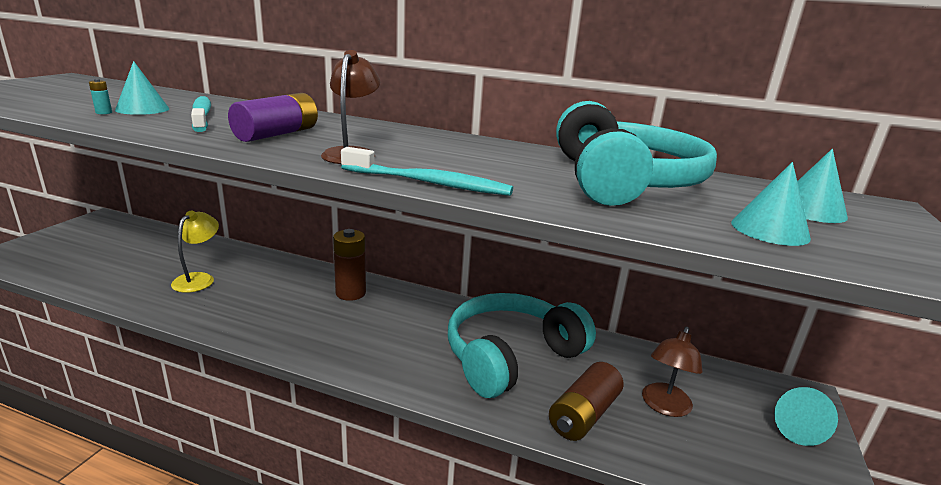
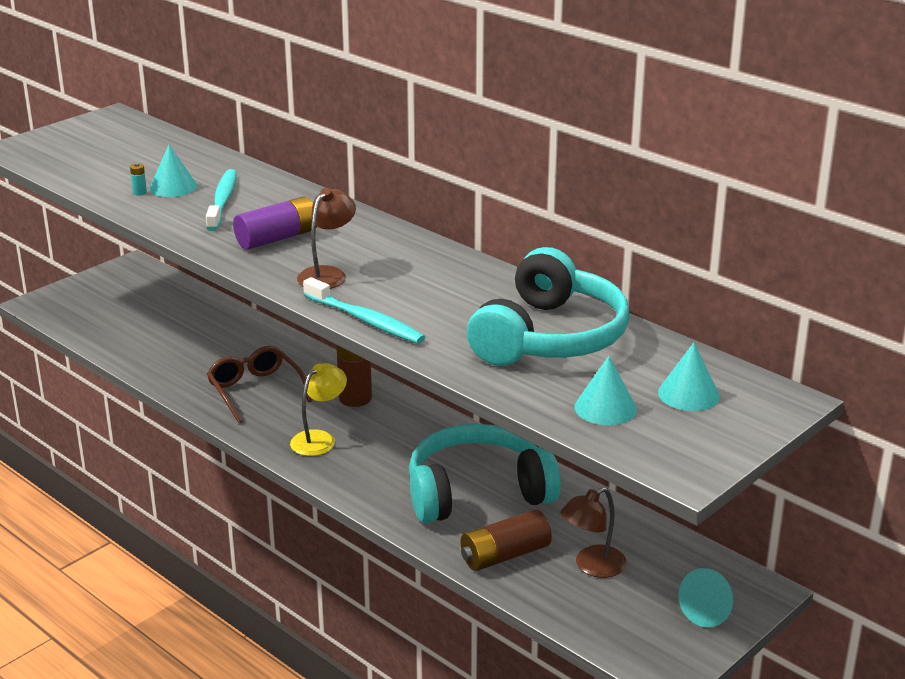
camera: 25 degrees right, 5 degrees up
(199, 279) = (212, 358): yellow lamp -> yellow lamp (319, 439)
(252, 300) = (255, 391): none -> brown glasses

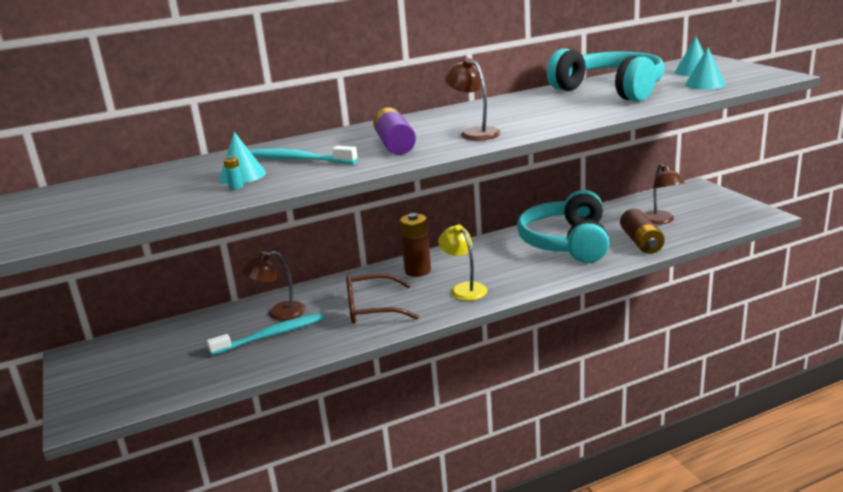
camera: 65 degrees left, 5 degrees down
(232, 340) = (278, 313): none -> brown lamp
(365, 320) = (558, 125): turquoise toothbrush -> turquoise toothbrush (271, 335)
(708, 612) = (712, 199): turquoise cone -> none

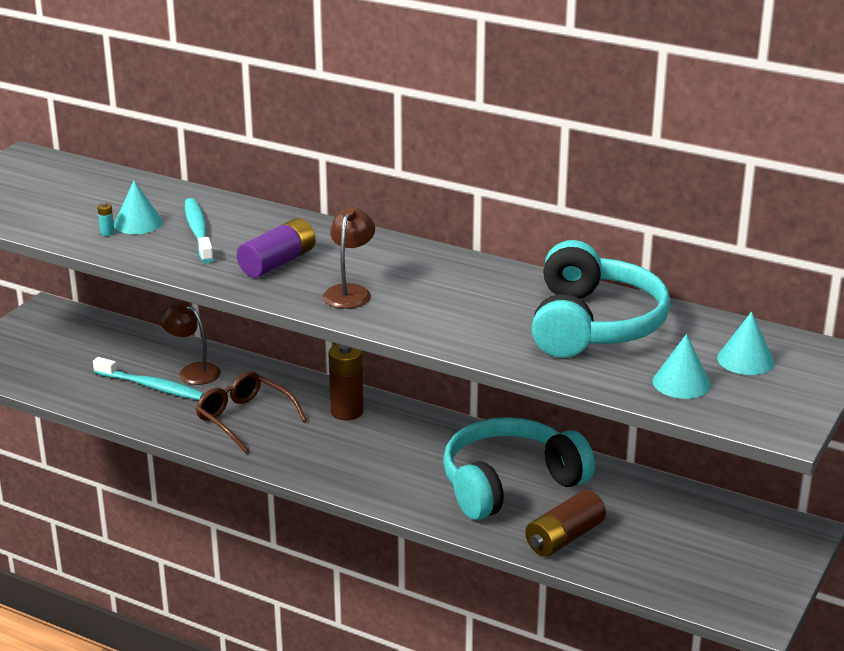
camera: 50 degrees right, 5 degrees up
(464, 289) = (333, 456): yellow lamp -> none
(661, 220) = (647, 534): brown lamp -> none

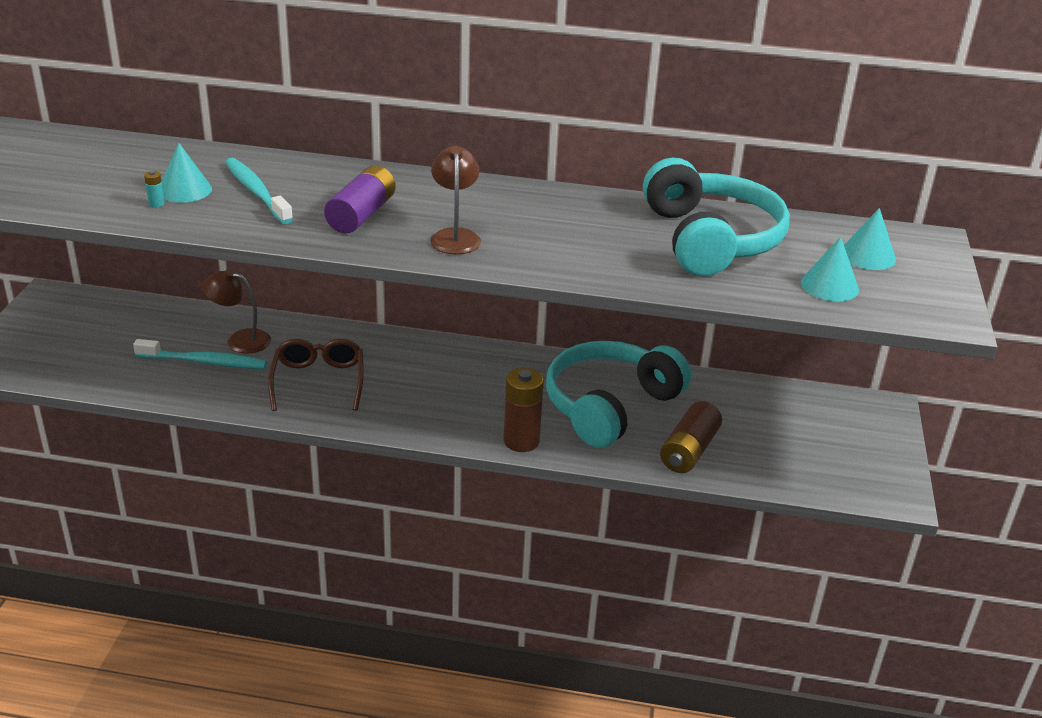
camera: 20 degrees left, 5 degrees up
(244, 418) = (318, 381): brown glasses -> brown glasses turned 60 degrees clockwise
(347, 412) = (418, 358): brown battery -> brown battery (521, 441)

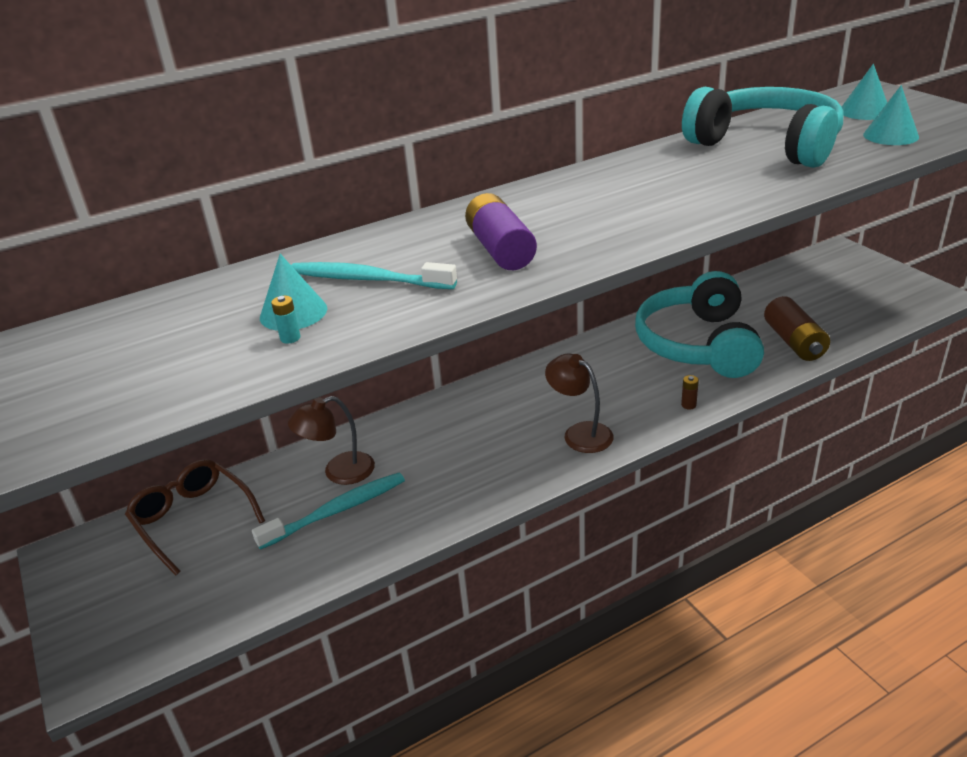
camera: 35 degrees left, 0 degrees up
(318, 381) = (465, 461): brown glasses -> brown glasses (192, 519)
(455, 236) = (607, 226): brown lamp -> brown lamp (580, 433)
(521, 441) = (688, 405): brown battery -> brown battery, size x0.41

